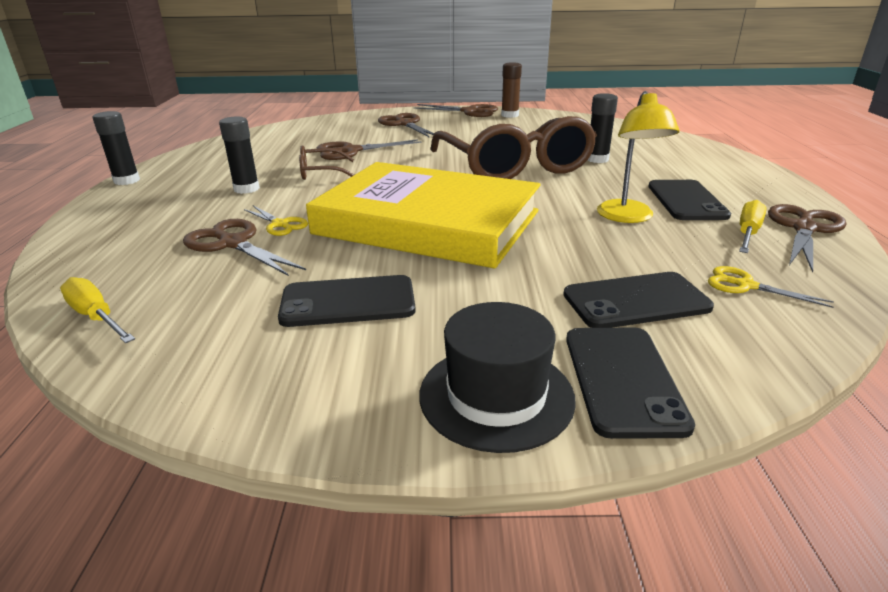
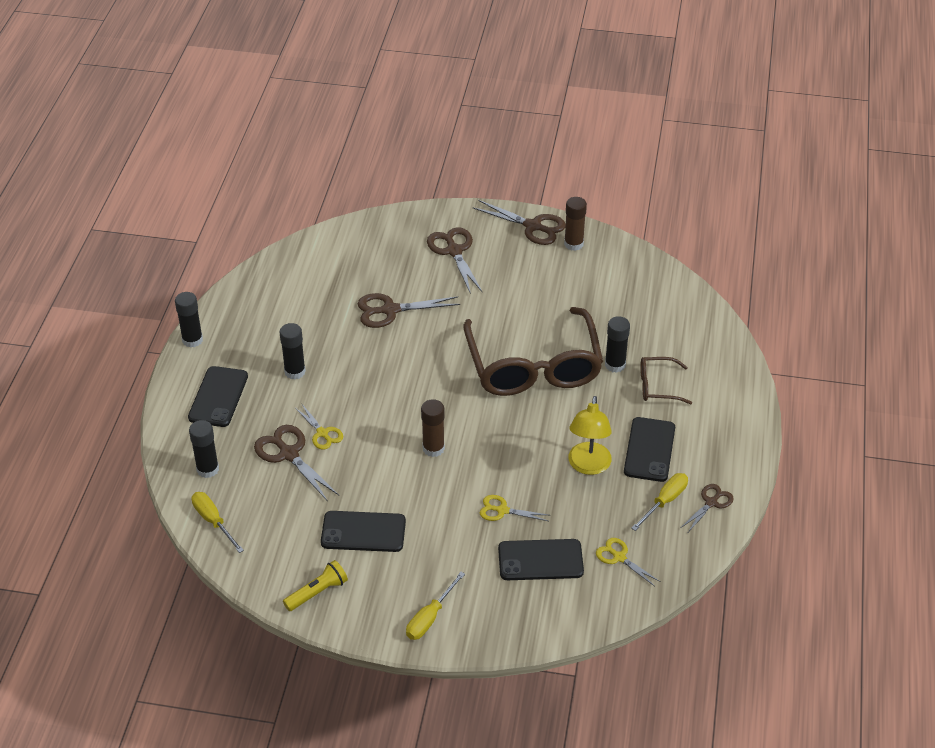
camera: 10 degrees right, 15 degrees up
(108, 267) = (207, 469): none -> black glue stick
(272, 386) = (317, 592): none -> yellow flashlight
(320, 172) = (358, 351): brown glasses -> brown glasses (657, 386)
(428, 222) = (433, 448): yellow book -> brown glue stick
(496, 395) = (430, 618): black hat -> yellow screwdriver
(546, 261) = (502, 510): none -> yellow scissors
(623, 379) = (499, 618): black phone -> black phone (218, 397)
(804, 228) = (711, 503): brown scissors -> brown scissors, size x0.61

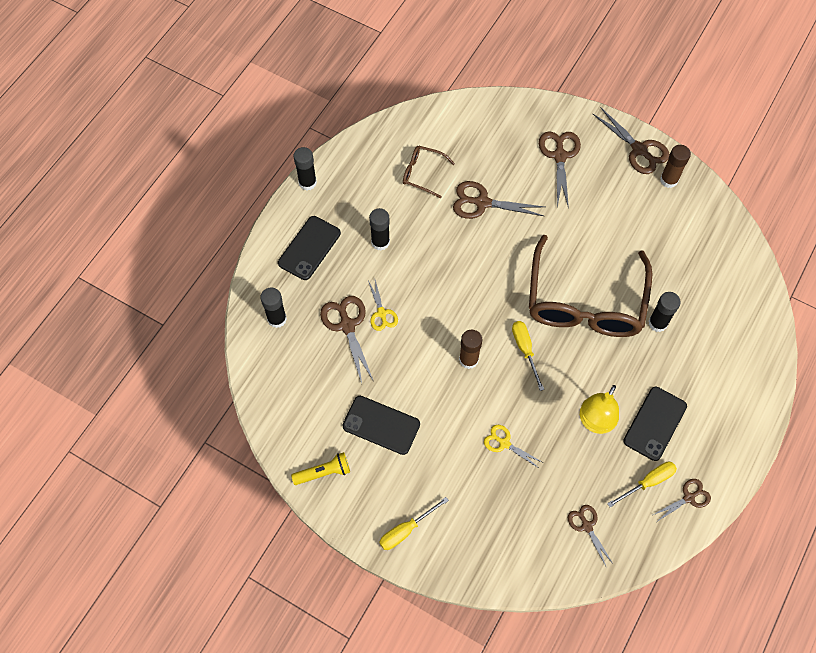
camera: 20 degrees right, 20 degrees up
(213, 521) = (264, 372): yellow screwdriver -> yellow screwdriver (525, 350)
(540, 560) = (518, 505): black phone -> none
(619, 557) = (587, 526): yellow scissors -> brown scissors
(657, 386) = (687, 358): brown glasses -> brown glasses (422, 173)

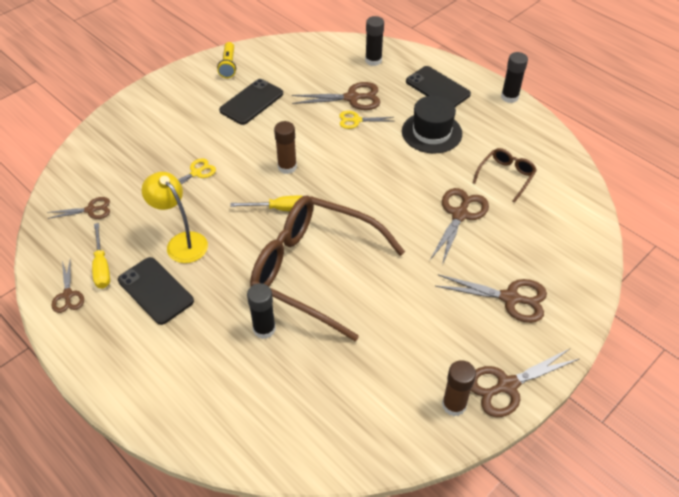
camera: 105 degrees right, 15 degrees down
(380, 242) = (431, 132): black glue stick -> black hat
(406, 530) = (157, 100): yellow screwdriver -> none

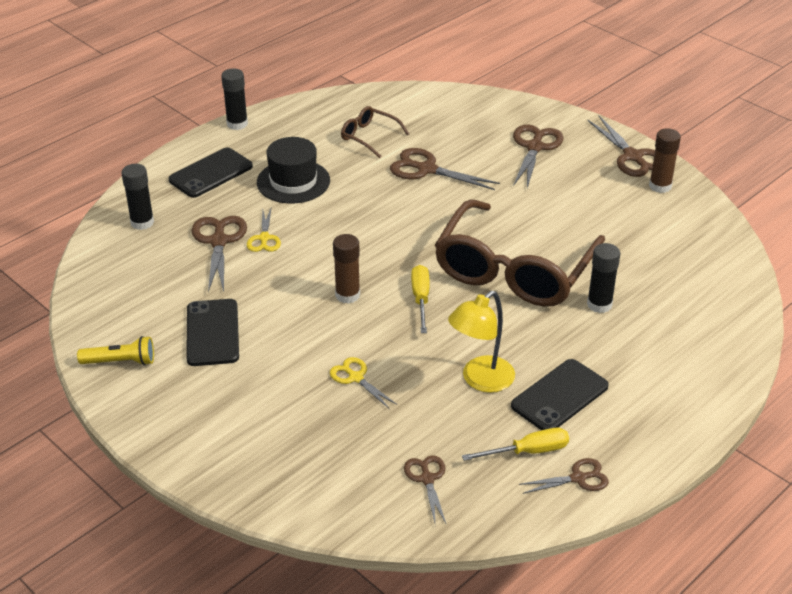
camera: 90 degrees left, 10 degrees down
(251, 102) = (212, 333): black phone -> black phone turned 45 degrees clockwise

